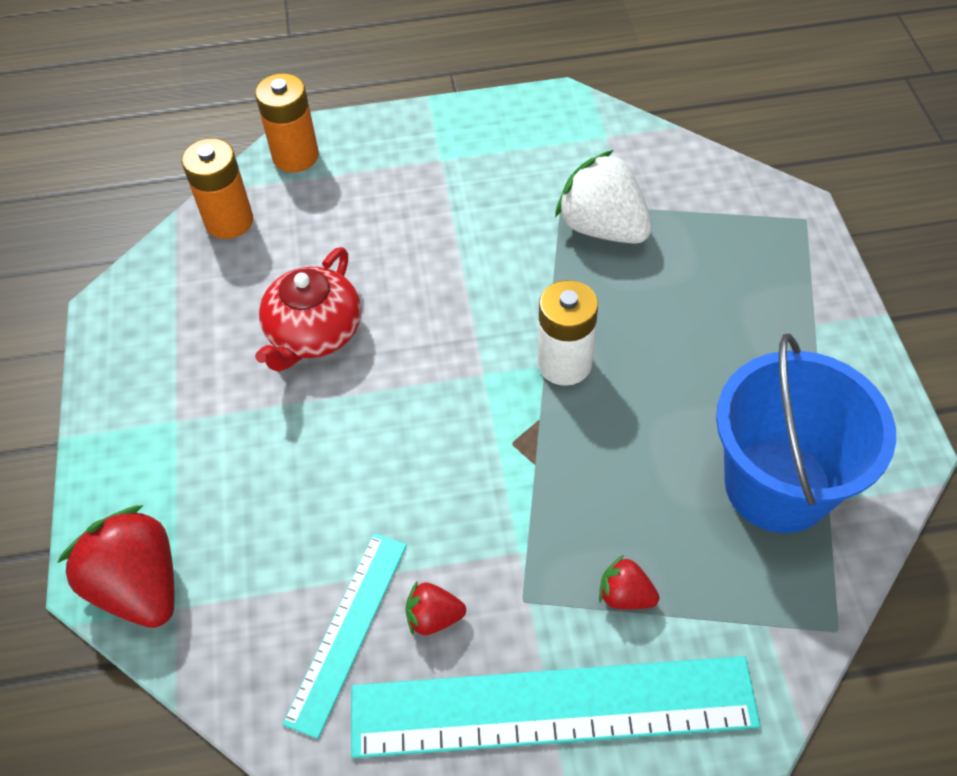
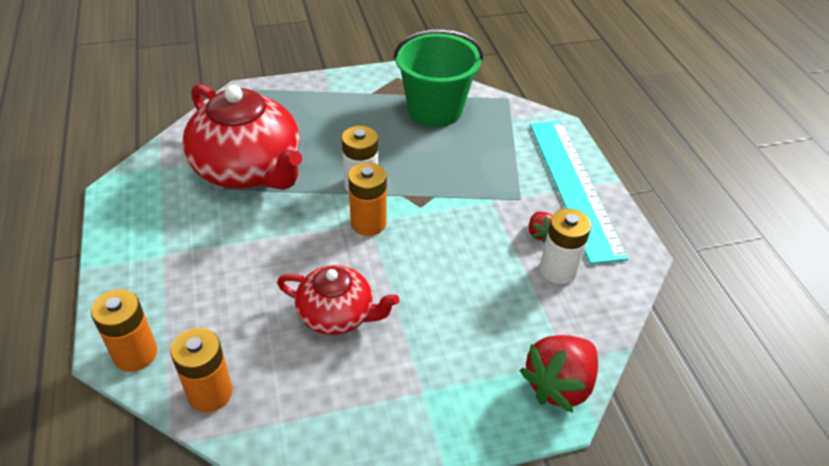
camera: 100 degrees left, 10 degrees down
(347, 630) = (558, 270): turquoise ruler -> white battery
(478, 371) = (368, 223): none -> orange battery
(602, 227) = (248, 169): white strawberry -> red teapot
(625, 595) = (508, 162): red strawberry -> none
(777, 485) = (435, 110): blue bucket -> green bucket

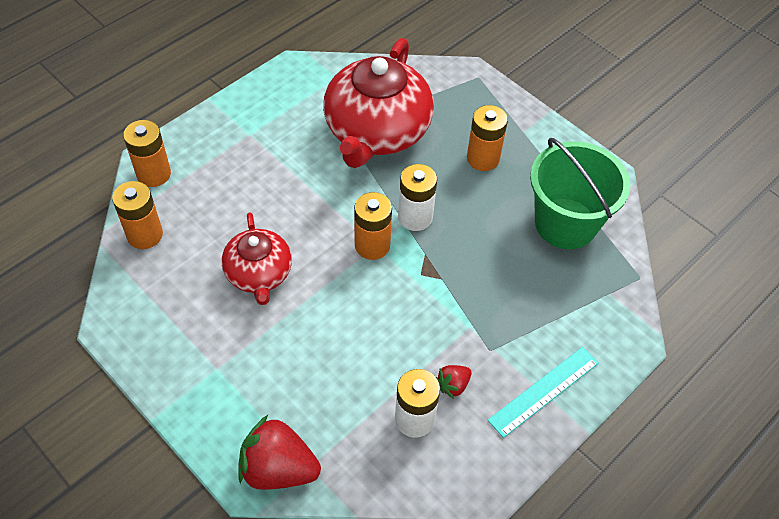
camera: 60 degrees right, 10 degrees up
(336, 123) = (483, 158): none -> orange battery
(574, 186) = (544, 391): turquoise ruler -> turquoise ruler, size x0.56

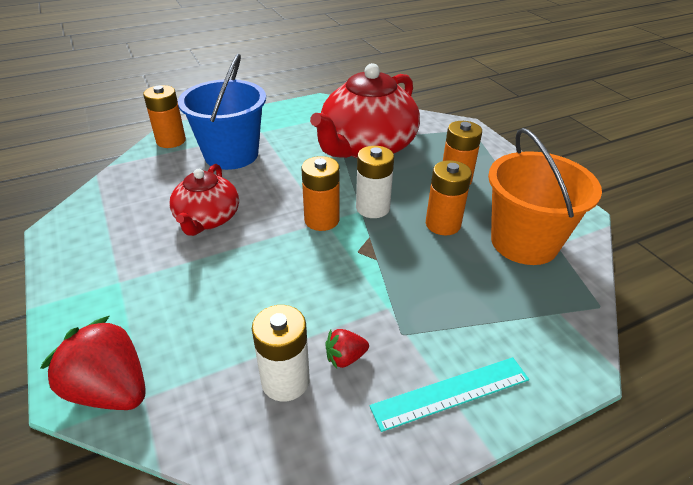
camera: 20 degrees right, 15 degrees down
(145, 235) = (134, 175): orange battery -> orange battery (443, 224)
(235, 179) = (231, 154): none -> blue bucket
(565, 223) = (524, 242): green bucket -> orange bucket

